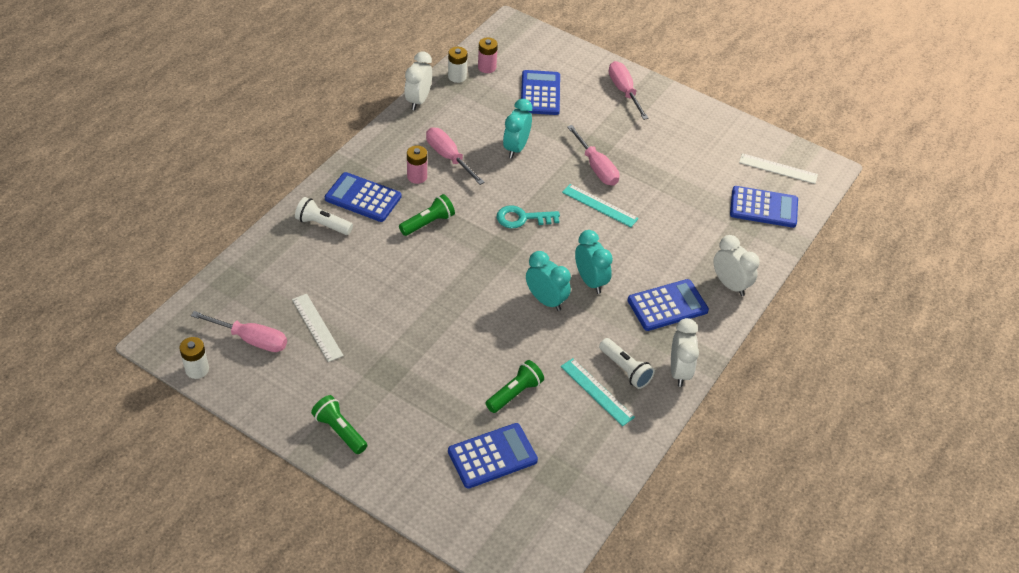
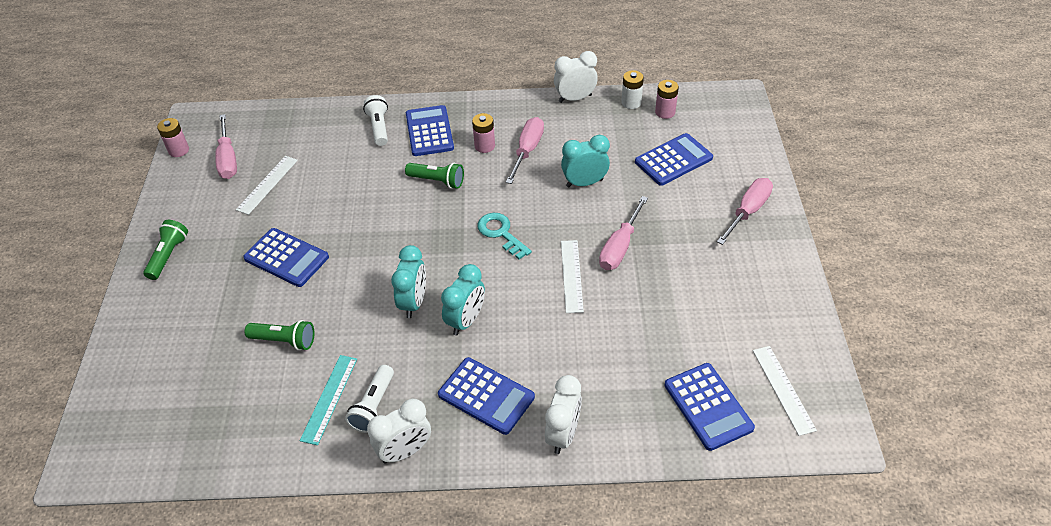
camera: 60 degrees right, 0 degrees up
(197, 369) = (179, 150): white battery -> pink battery
(492, 456) = (201, 364): blue calculator -> blue calculator (286, 258)
(600, 205) = (572, 276): turquoise ruler -> white ruler

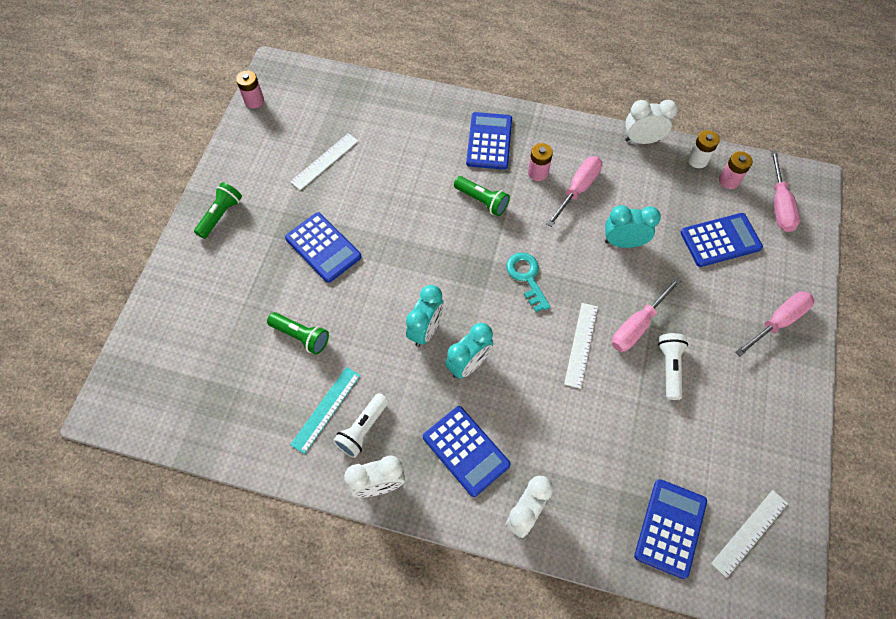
camera: 15 degrees right, 15 degrees up
(228, 159) = (296, 122): pink screwdriver -> pink screwdriver (779, 204)
(379, 127) = (442, 124): white flashlight -> white flashlight (669, 367)
(708, 406) = (670, 528): blue calculator -> blue calculator turned 150 degrees counterclockwise
(783, 389) = (750, 533): white ruler -> white ruler turned 45 degrees clockwise

